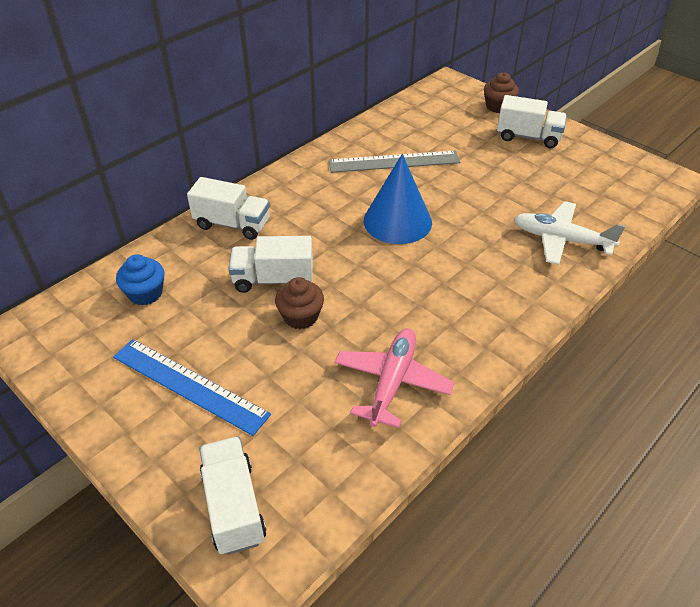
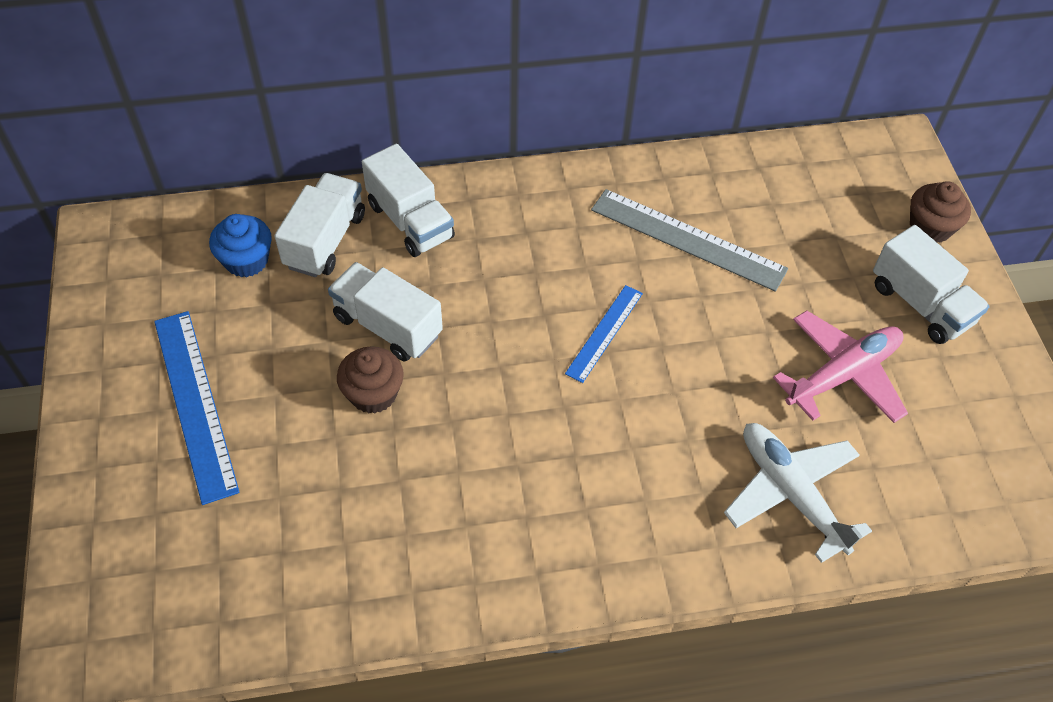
camera: 35 degrees right, 10 degrees up
(234, 506) = (121, 568): white truck -> white truck (325, 240)
(392, 382) = (392, 543): pink plane -> pink plane (843, 374)
(397, 221) = (604, 333): blue cone -> blue ruler

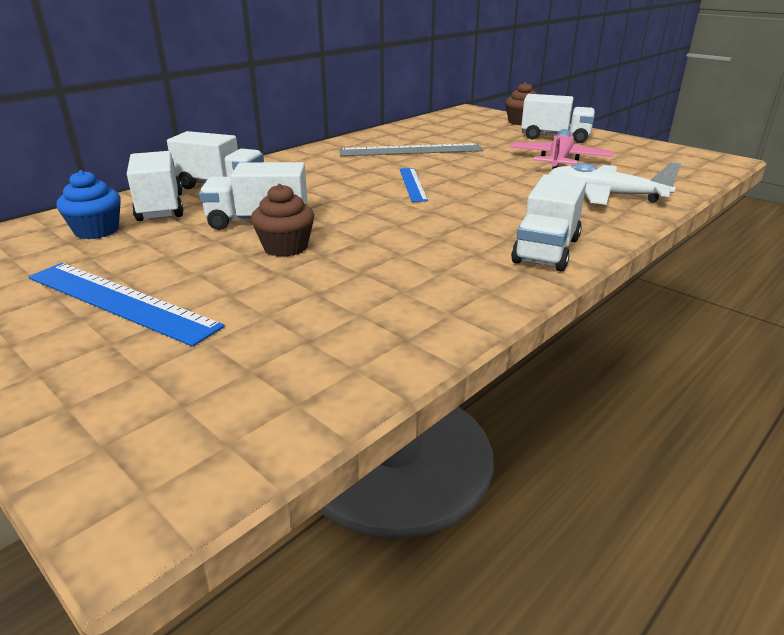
camera: 35 degrees left, 25 degrees down
(596, 556) = (546, 250): none -> white truck

